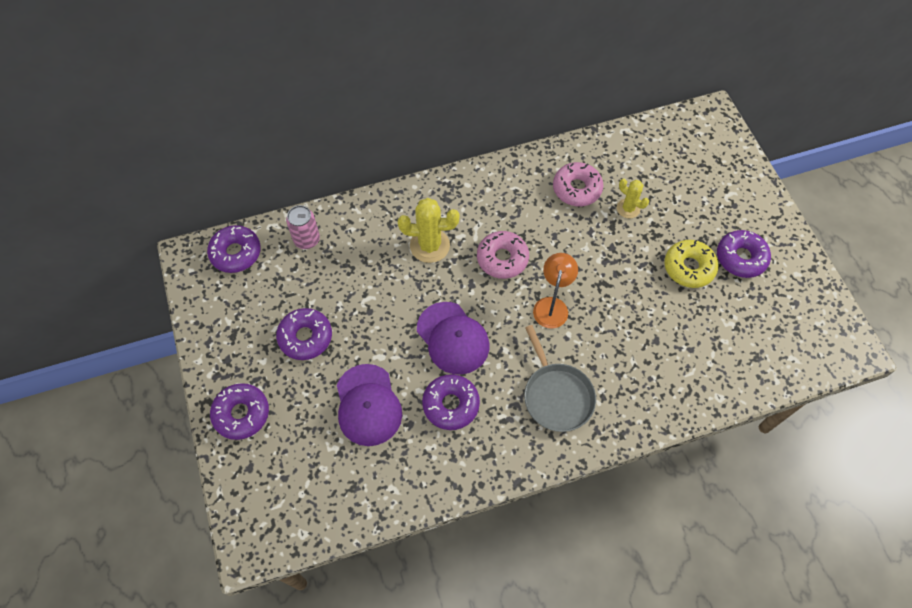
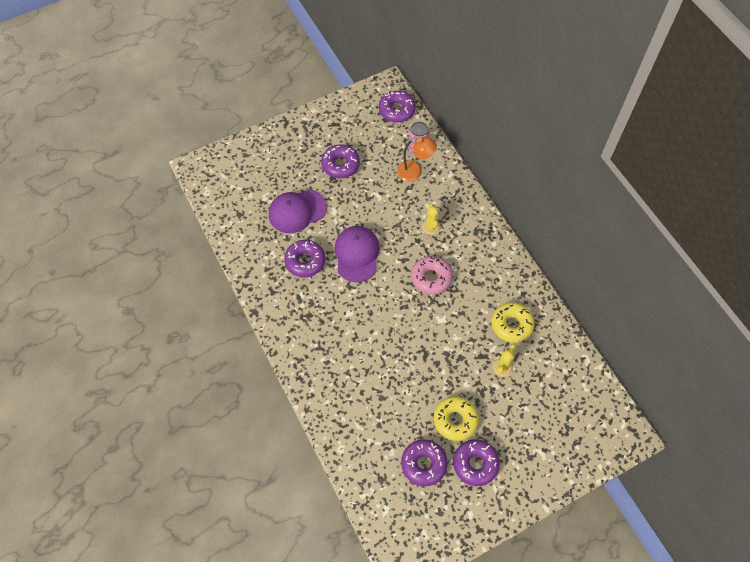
camera: 80 degrees right, 0 degrees up
(241, 414) = (280, 142): purple donut -> purple donut (423, 464)
(430, 246) = (431, 227): yellow cactus -> yellow cactus, size x0.60
(453, 338) = (357, 254): purple cap -> purple cap turned 135 degrees clockwise
(552, 305) = (397, 318): orange lamp -> orange lamp (415, 171)
(557, 396) = (323, 330): grey pan -> none
(576, 189) = (511, 325): pink donut -> yellow donut

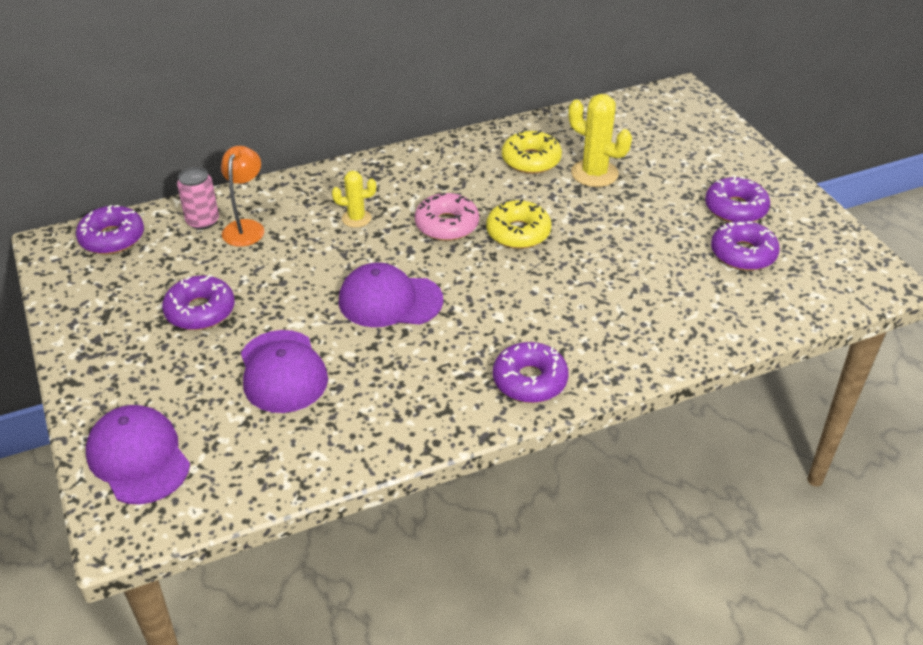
camera: 85 degrees left, 20 degrees down
(238, 163) = (138, 458): none -> purple cap
(305, 261) = (391, 364): purple donut -> purple donut (529, 380)
(455, 420) = (675, 220): yellow donut -> yellow donut (518, 233)
(502, 367) = (594, 173): yellow cactus -> yellow cactus, size x1.66

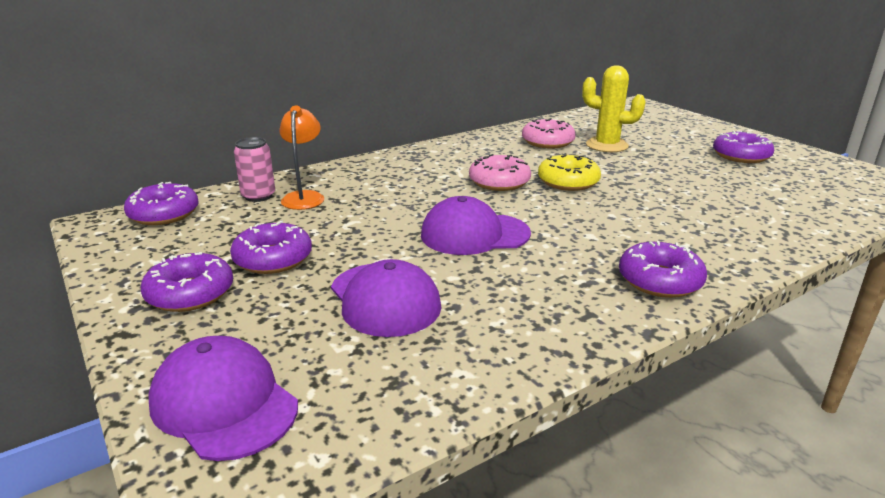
camera: 10 degrees left, 15 degrees down
(356, 218) = (411, 184): yellow cactus -> none
(531, 160) = (547, 142): yellow donut -> pink donut
(743, 254) = (775, 180): purple donut -> purple donut (190, 293)

